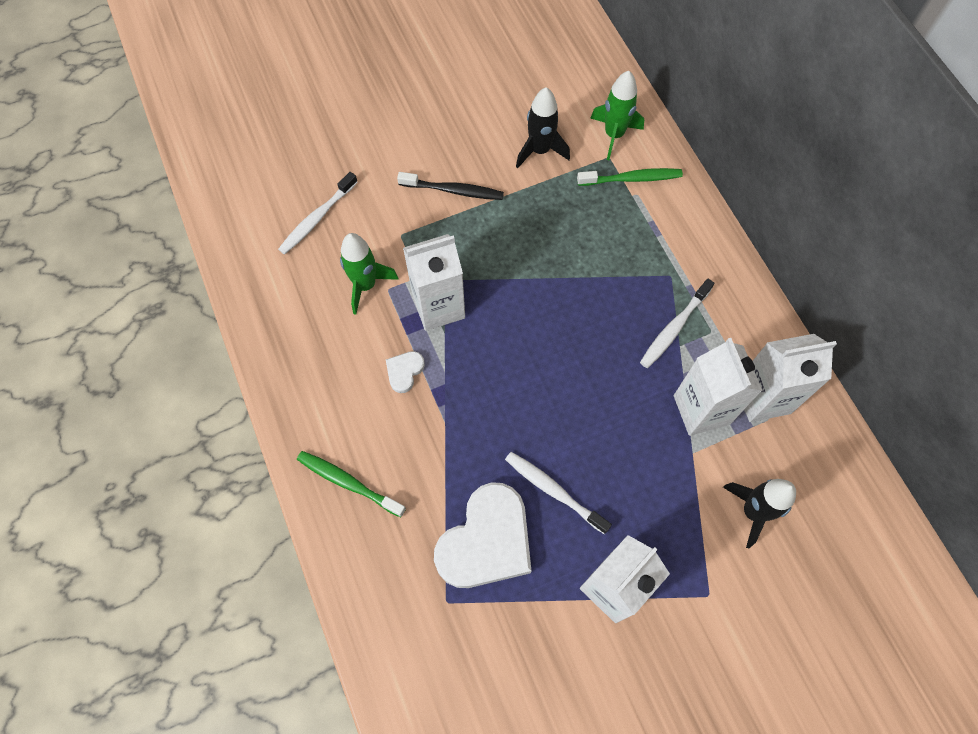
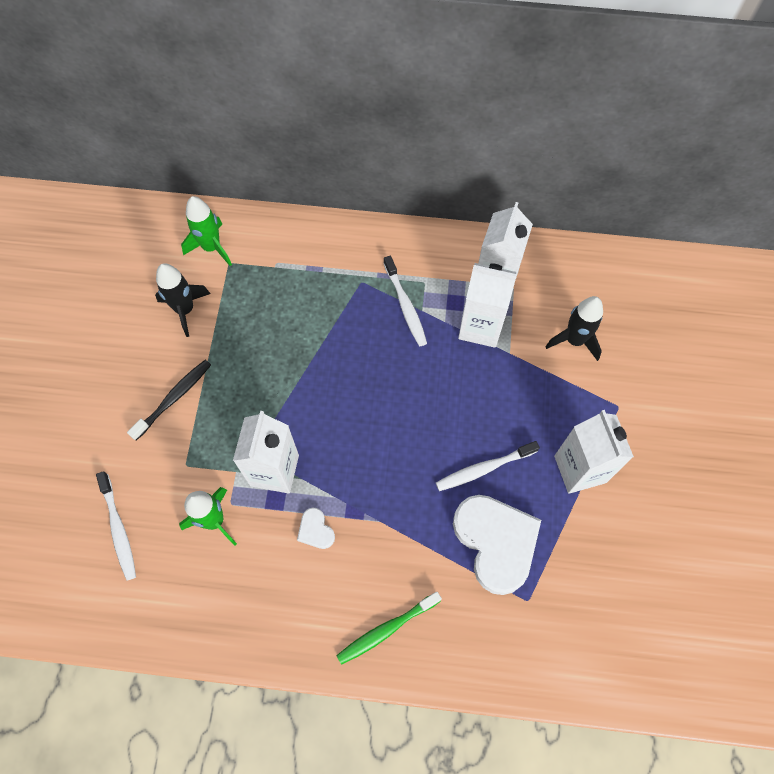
camera: 60 degrees left, 0 degrees up
(631, 179) = (260, 258): green toothbrush -> none

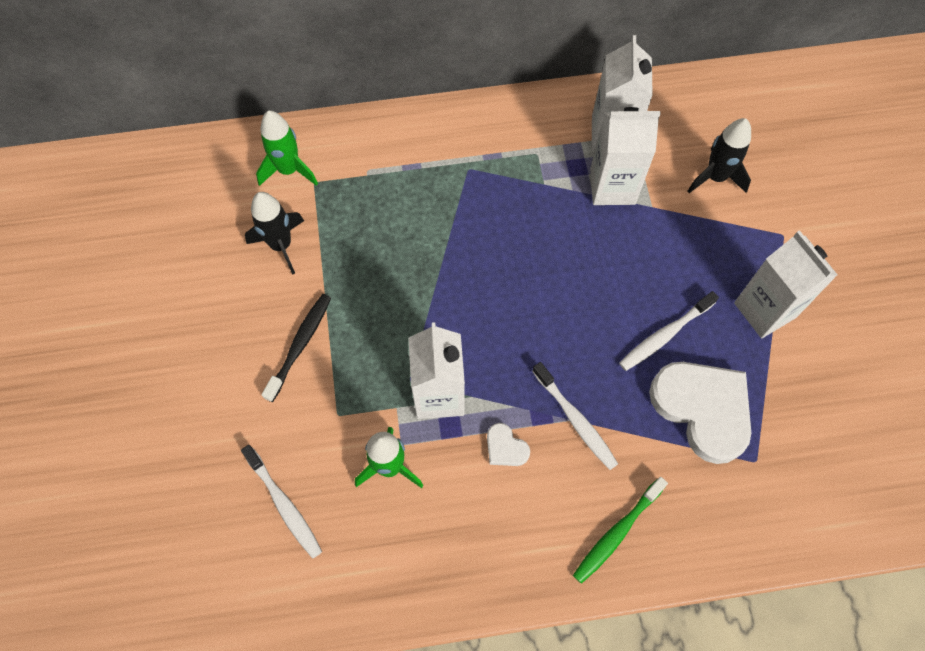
camera: 15 degrees left, 0 degrees up
(405, 305) = (524, 183): white toothbrush -> white toothbrush (575, 420)

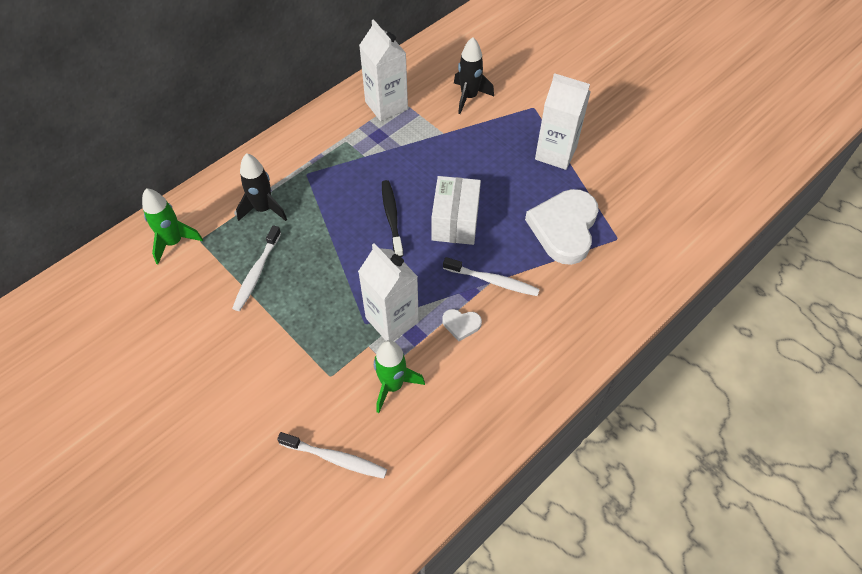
camera: 35 degrees left, 10 degrees down
(281, 245) = (204, 293): black rocket -> black rocket (263, 209)
(300, 345) = (268, 348): black toothbrush -> black toothbrush (392, 217)
(585, 324) = (455, 222): none -> white box
(612, 186) = (410, 135): white carton -> none
(617, 533) = (570, 330): green toothbrush -> none
(665, 335) = (508, 200): white toothbrush -> white toothbrush (257, 273)
(703, 409) = (564, 228): white heart -> white heart turned 90 degrees counterclockwise

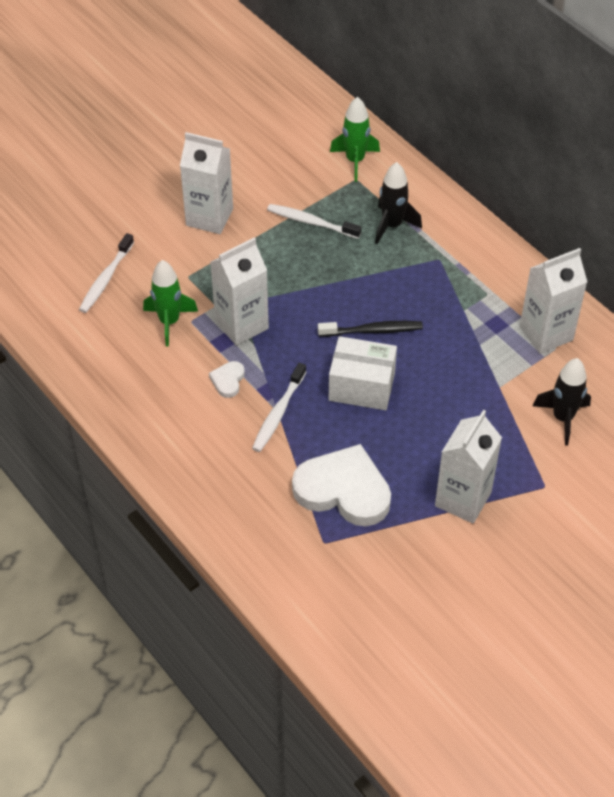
camera: 95 degrees right, 5 degrees down
(245, 365) = (209, 217): none -> white carton

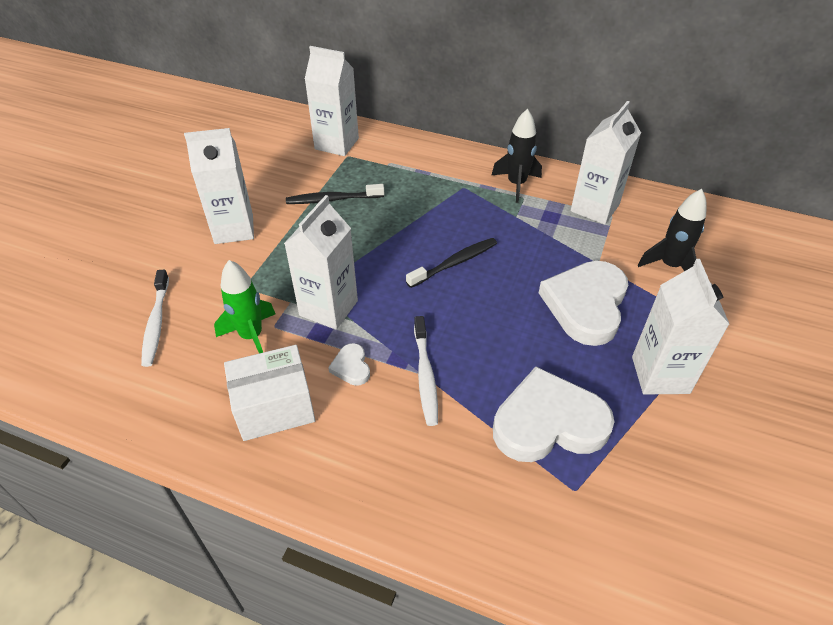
camera: 30 degrees left, 5 degrees down
(311, 222) = (333, 199): white toothbrush -> black toothbrush
(355, 161) = (336, 144): green rocket -> white carton
(361, 386) = (484, 315): white box -> white box (274, 407)
(392, 225) = (404, 177): black rocket -> black rocket (516, 184)
(454, 417) = (586, 305): none -> white heart

